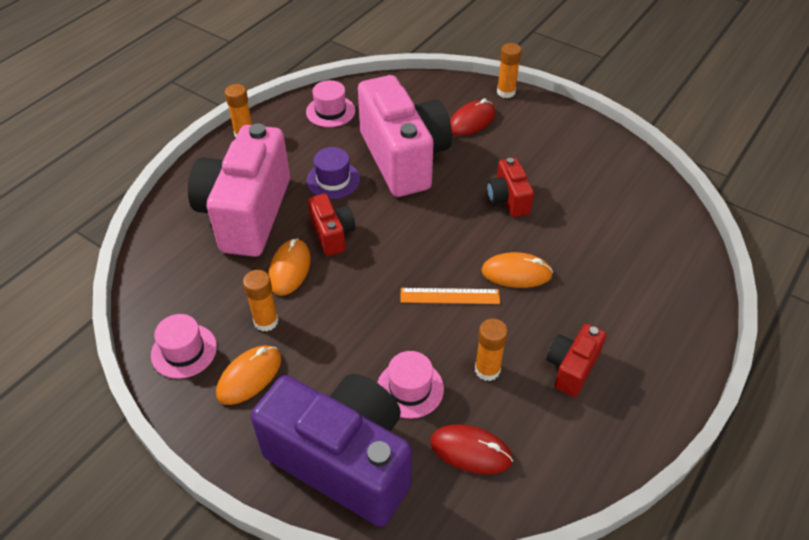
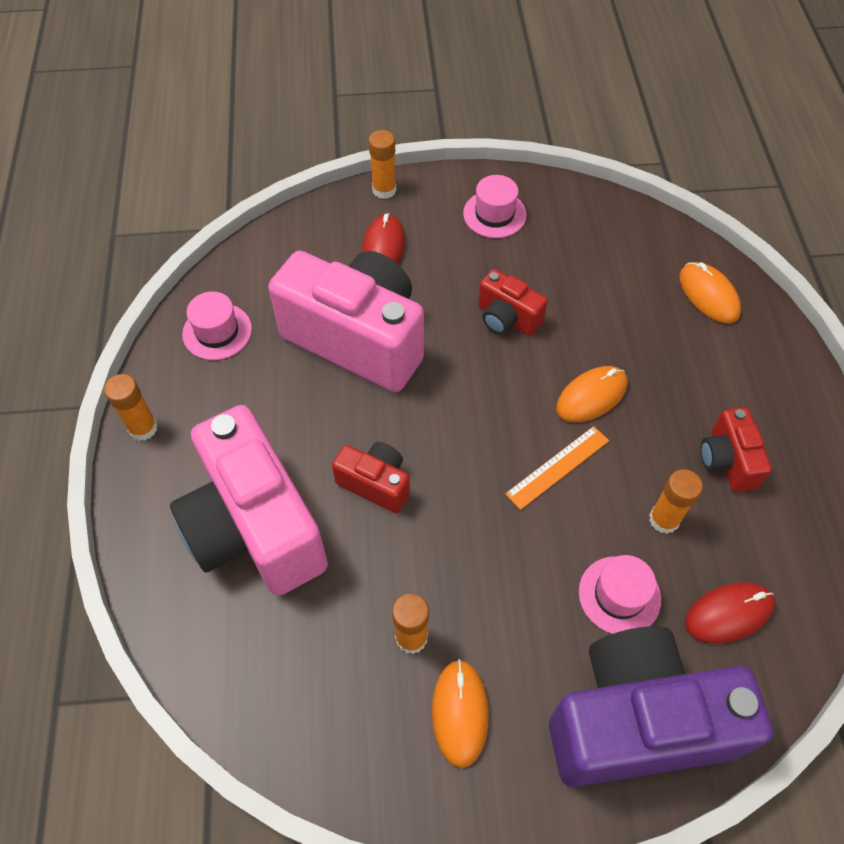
camera: 40 degrees left, 10 degrees up
(184, 351) = (361, 743): pink hat -> pink hat (494, 214)
(290, 269) = (373, 558): orange mouse -> orange mouse (708, 295)
(333, 180) = (309, 417): purple hat -> none

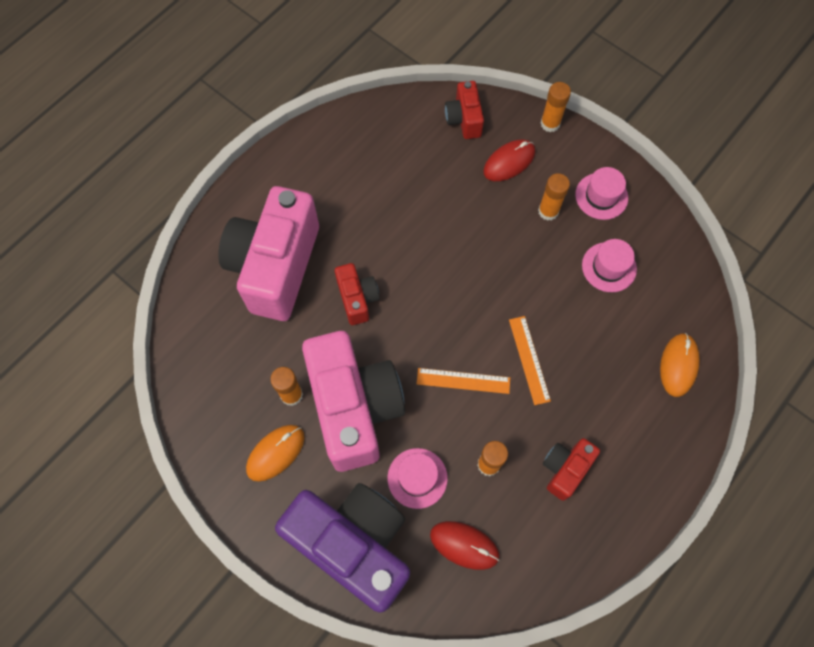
camera: 45 degrees right, 10 degrees up
(143, 428) = (274, 162): orange glue stick -> orange glue stick (548, 211)
(217, 331) = (364, 137): pink hat -> pink hat (609, 267)
(358, 339) = (434, 207): pink camera -> pink camera (354, 408)
(507, 318) = (533, 269): red camera -> red camera (464, 119)
(591, 396) = (529, 359): orange mouse -> orange ruler

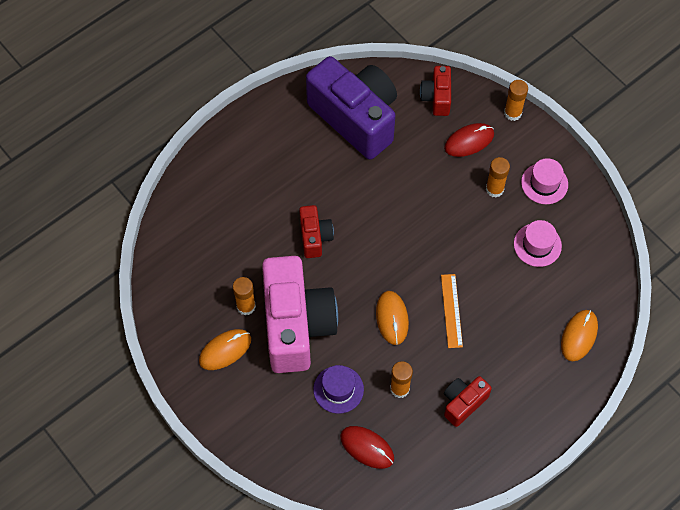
camera: 10 degrees right, 5 degrees down
(276, 266) = (250, 199): pink camera -> none
(354, 544) = (277, 432): purple camera -> purple camera (355, 118)
(417, 478) = (338, 389): pink hat -> purple hat
(463, 380) = (392, 318): orange ruler -> orange mouse

